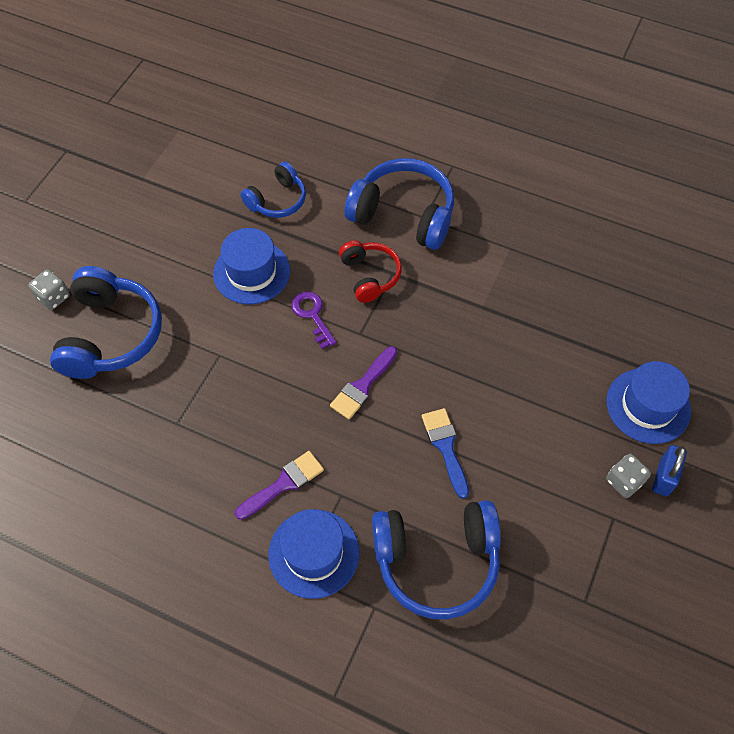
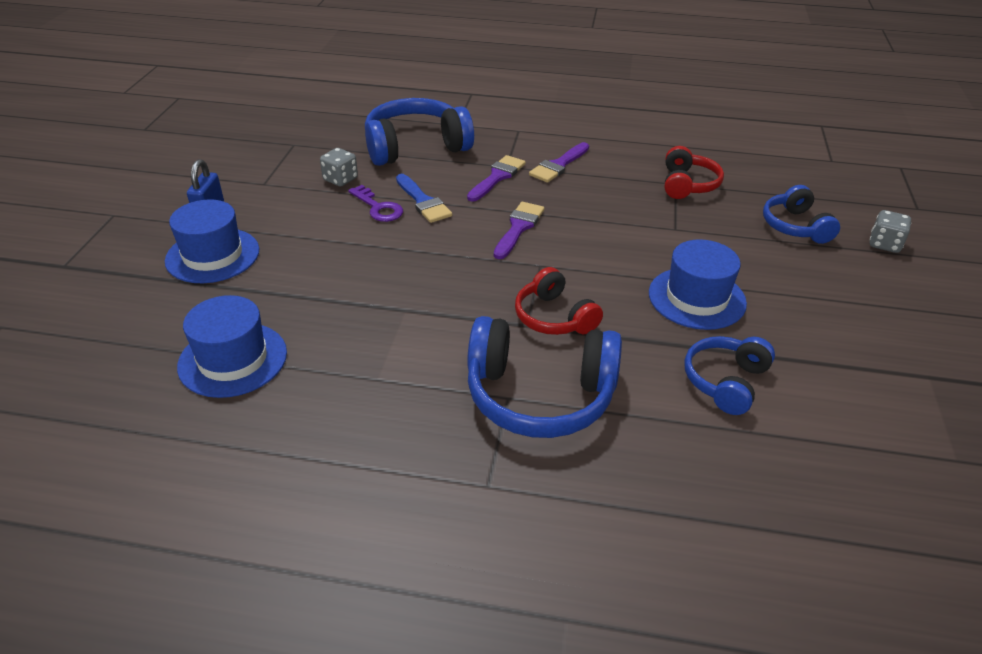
camera: 165 degrees right, 20 degrees down
(110, 335) = (795, 226): blue headphones -> blue headphones, size x0.59
(167, 418) = (687, 184): none -> red headphones
(312, 315) = (601, 271): purple key -> purple key (378, 207)
(314, 553) = (514, 139): blue hat -> blue hat (233, 359)
(358, 475) = (497, 177): none -> purple brush
(624, 481) = (250, 204): grey dice -> grey dice (340, 179)

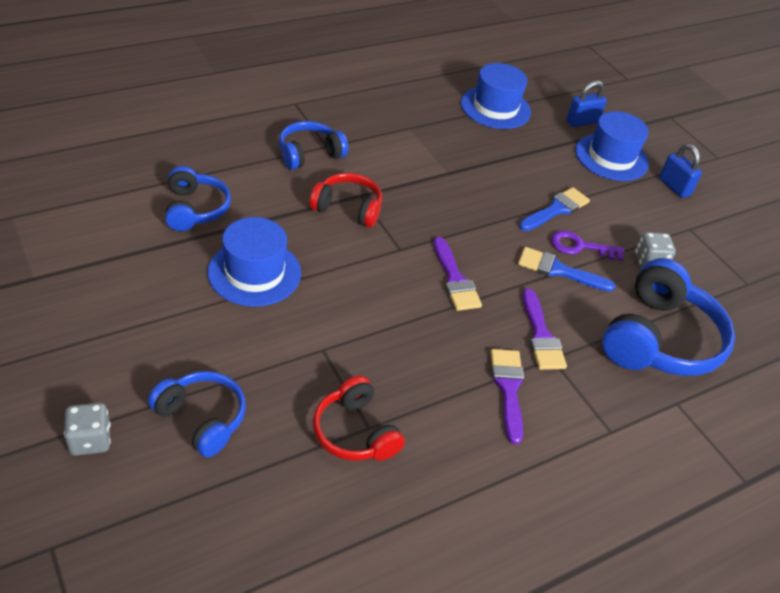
camera: 135 degrees right, 5 degrees up
(168, 300) = (582, 122): none -> blue padlock
(351, 238) = (556, 209): none -> blue brush
(539, 395) = (309, 154): blue headphones -> blue headphones, size x0.59

